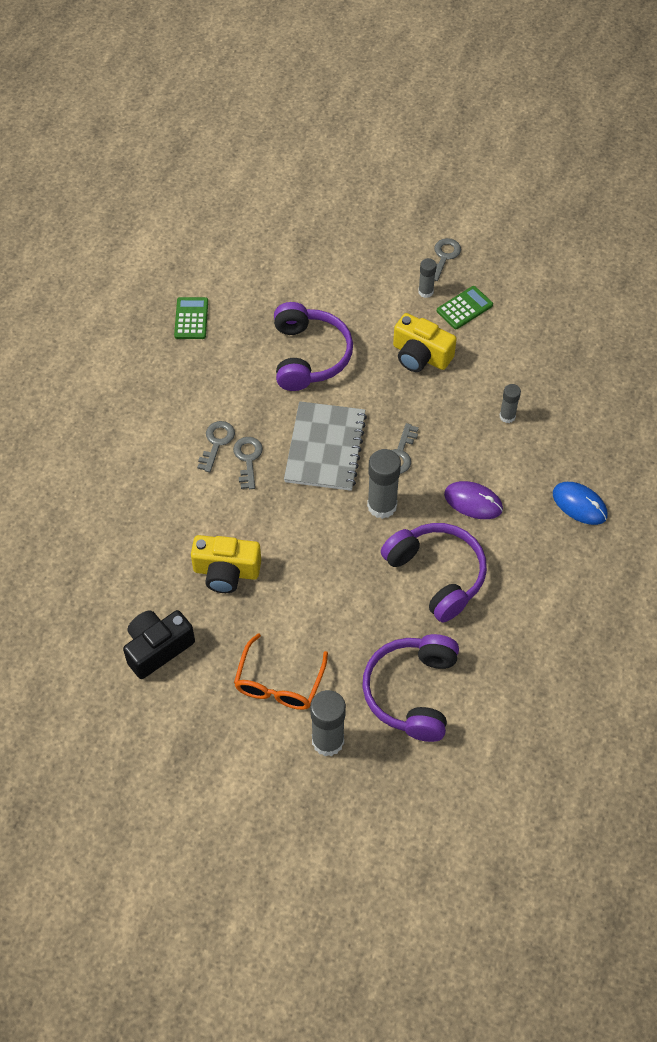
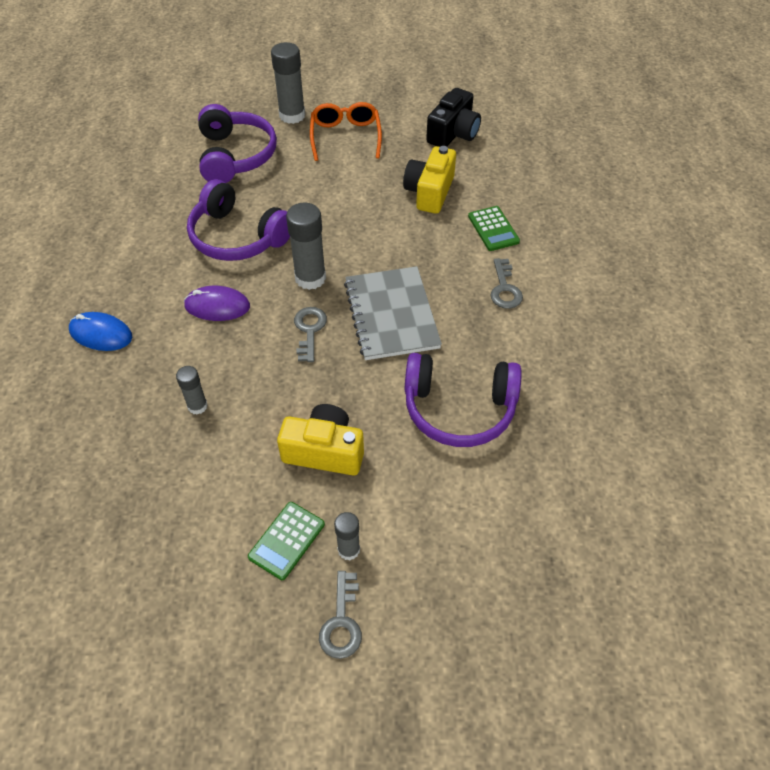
camera: 160 degrees right, 5 degrees down
(191, 318) = (624, 413): green calculator -> green calculator (493, 229)
(226, 571) = (429, 192): yellow camera -> yellow camera turned 60 degrees counterclockwise
(248, 459) = (464, 283): grey key -> none
(309, 356) = (459, 409): purple headphones -> purple headphones turned 60 degrees counterclockwise

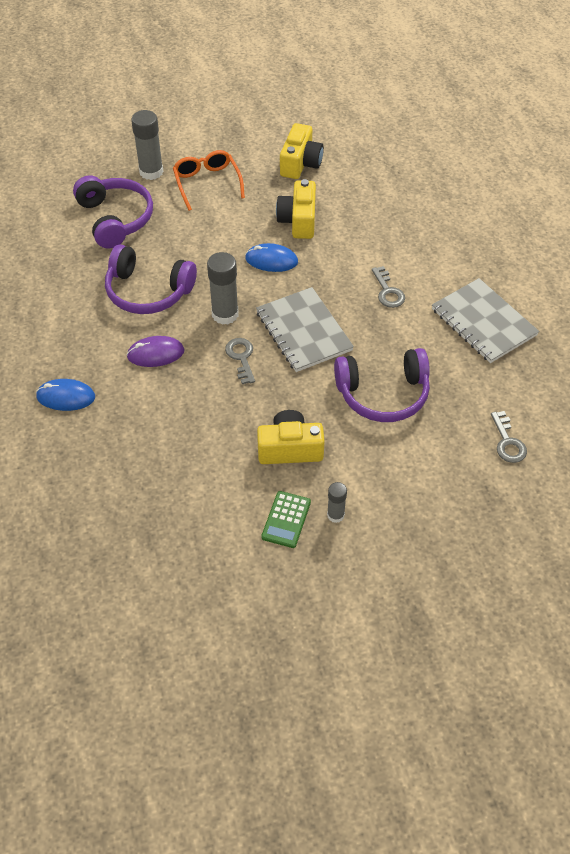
camera: 15 degrees left, 0 degrees up
(197, 406) = (174, 437): grey glue stick -> none
(341, 622) = (349, 565): grey key -> grey key (507, 442)
(384, 229) = (271, 260): none -> blue mouse
(453, 133) = (300, 163): black camera -> yellow camera
(493, 229) = (362, 243): green calculator -> none
(609, 347) = (483, 322): none -> grey notebook

